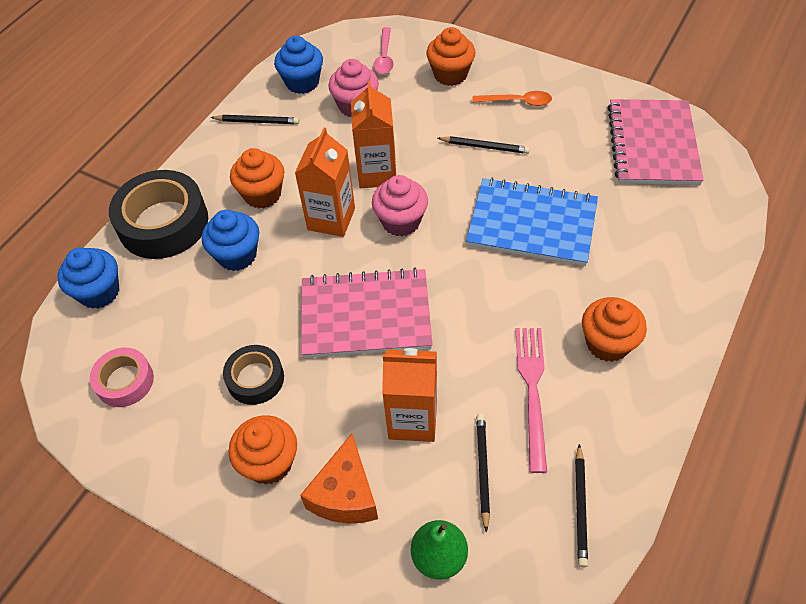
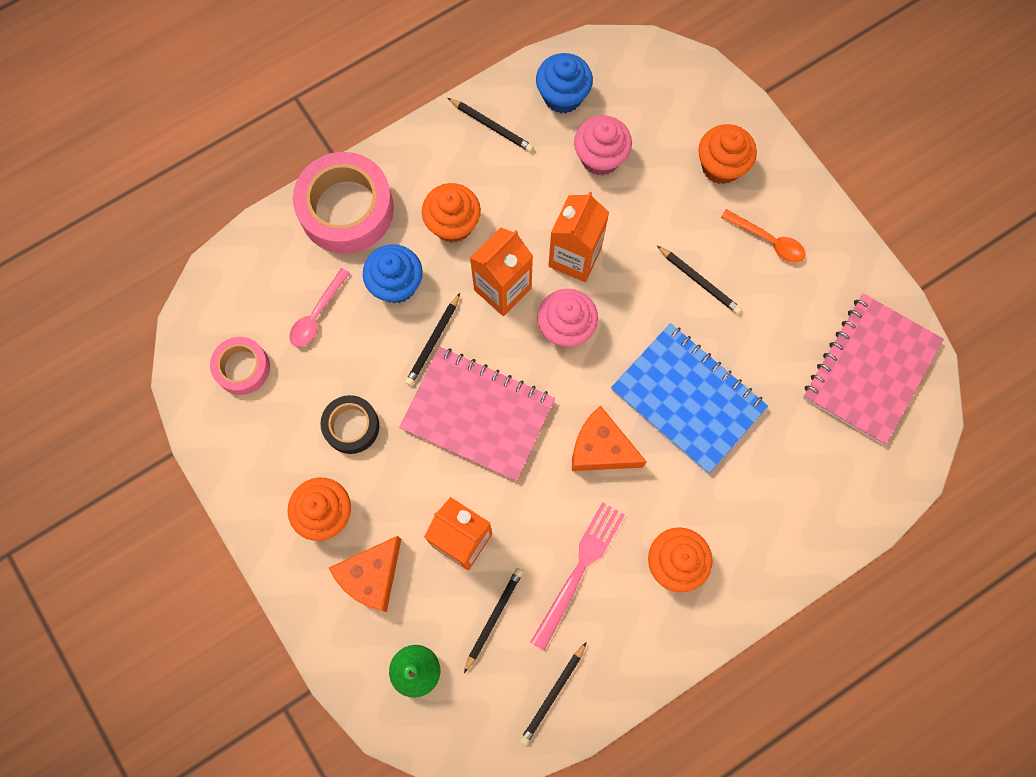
camera: 25 degrees right, 20 degrees up
(99, 292) = (257, 259): blue cupcake -> none
(163, 223) = (346, 209): black tape -> pink tape
(294, 281) = (433, 341): none -> black pencil
(384, 57) = (666, 104): pink spoon -> pink spoon (317, 315)
(487, 291) = (600, 448): none -> orange cheese

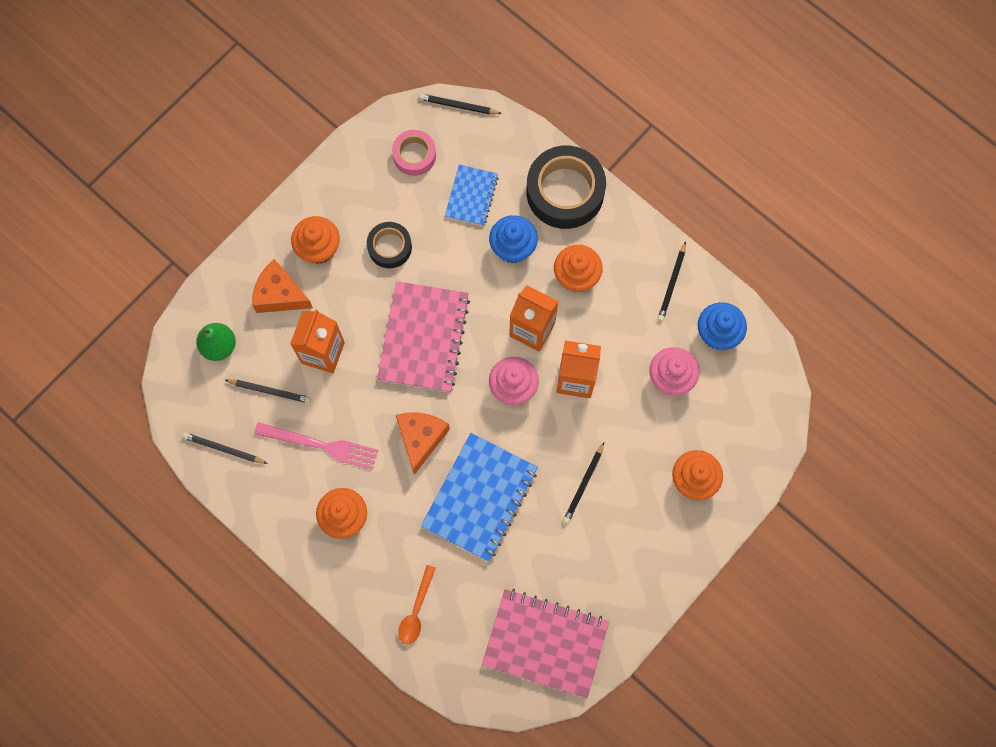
camera: 75 degrees right, 0 degrees up
(317, 315) = (471, 196): pink spoon -> blue notebook
(346, 209) = (565, 192): pink tape -> black tape
(433, 341) = (473, 288): black pencil -> black pencil (458, 106)
(768, 240) = (636, 534): orange spoon -> orange spoon (416, 610)

